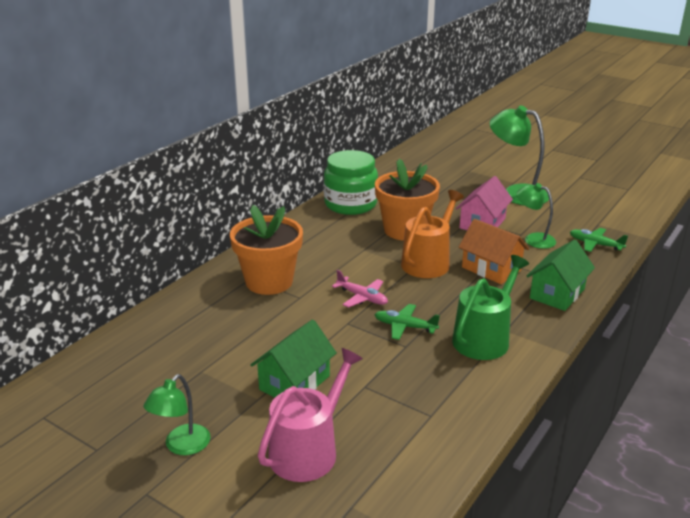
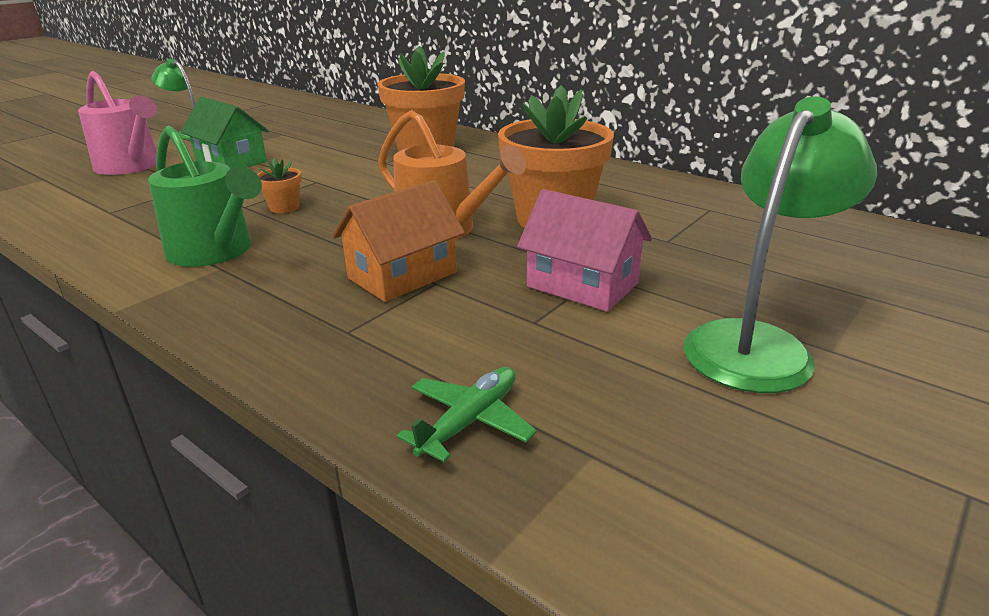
camera: 95 degrees right, 0 degrees up
(350, 204) = (642, 187): green jar -> none
(362, 297) = (366, 189): pink plane -> none
(405, 327) = (284, 207): green plane -> orange flower pot
(533, 239) = (509, 334): green lamp -> none
(557, 293) = (286, 328): green house -> none

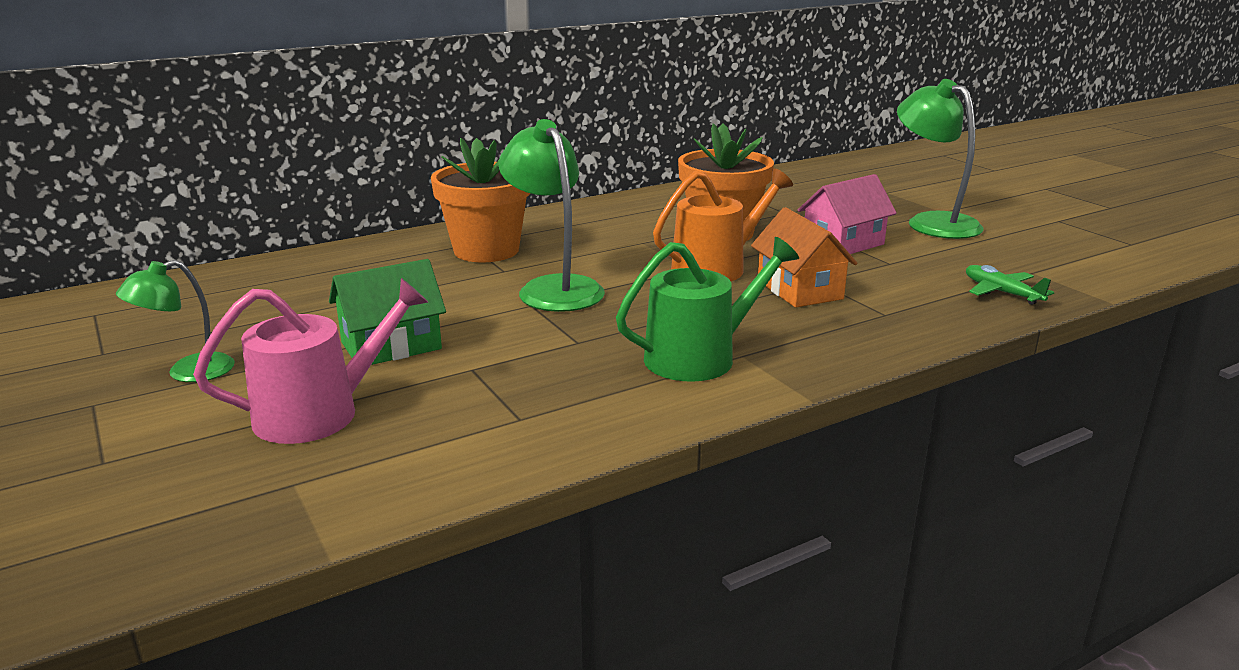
camera: 70 degrees left, 5 degrees down
(284, 207) = (601, 323): orange flower pot -> none
(355, 182) = (554, 288): none -> green lamp

